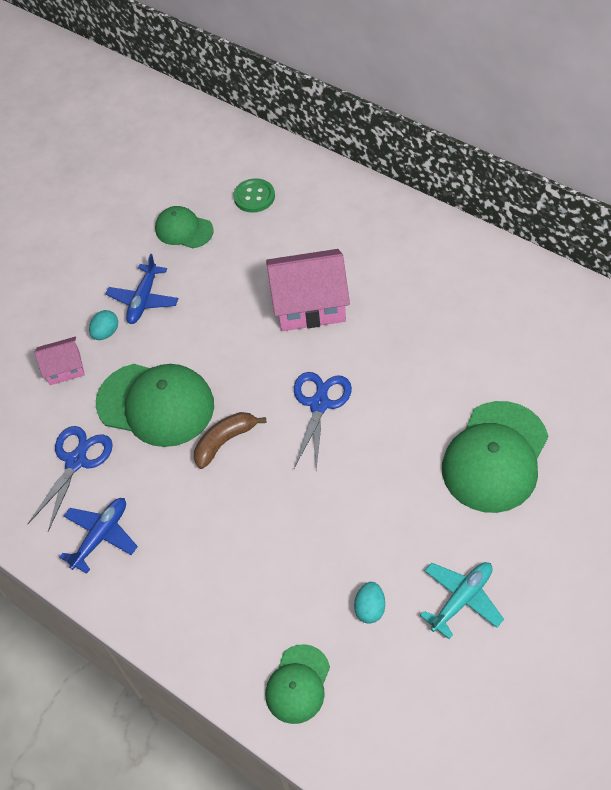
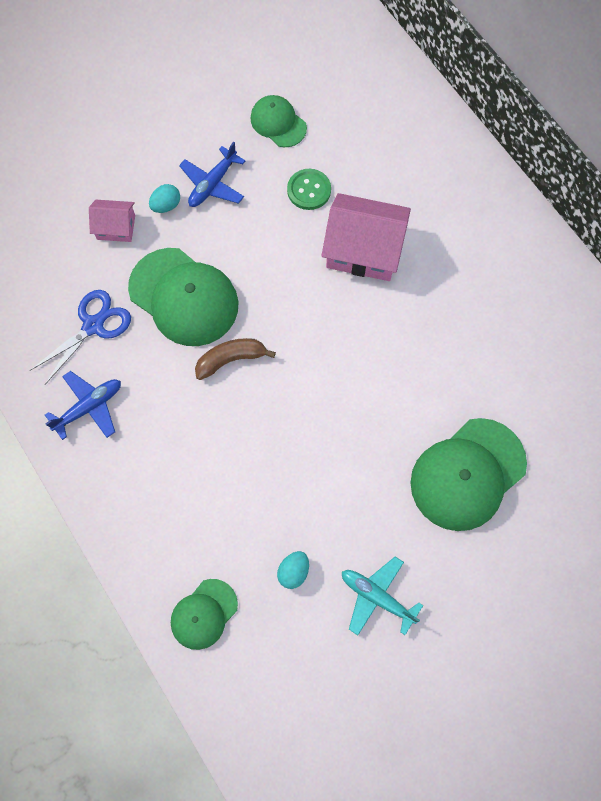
camera: 15 degrees right, 15 degrees up
(254, 197) = (358, 112): green button -> green button (309, 190)
(319, 404) = (330, 357): blue scissors -> none
(462, 599) = (377, 597): turquoise plane -> turquoise plane turned 120 degrees counterclockwise

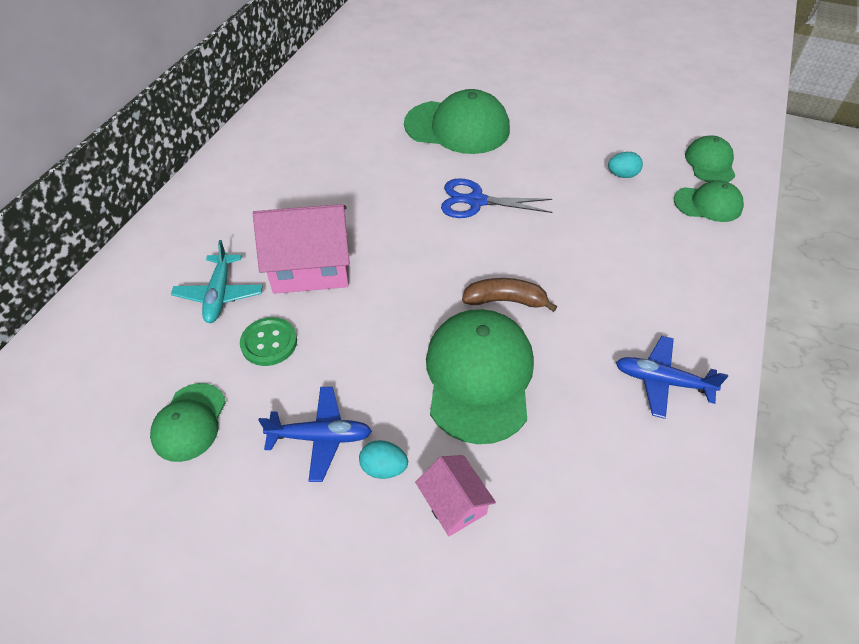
camera: 125 degrees left, 20 degrees down
(93, 325) = (585, 439): blue scissors -> blue scissors (476, 201)
(231, 359) = (505, 300): brown banana -> brown banana turned 150 degrees clockwise
(249, 675) = (710, 163): none -> green cap
(363, 250) = (310, 267): pink house -> pink house turned 75 degrees counterclockwise
(377, 597) = (587, 131): turquoise plane -> turquoise plane (219, 294)

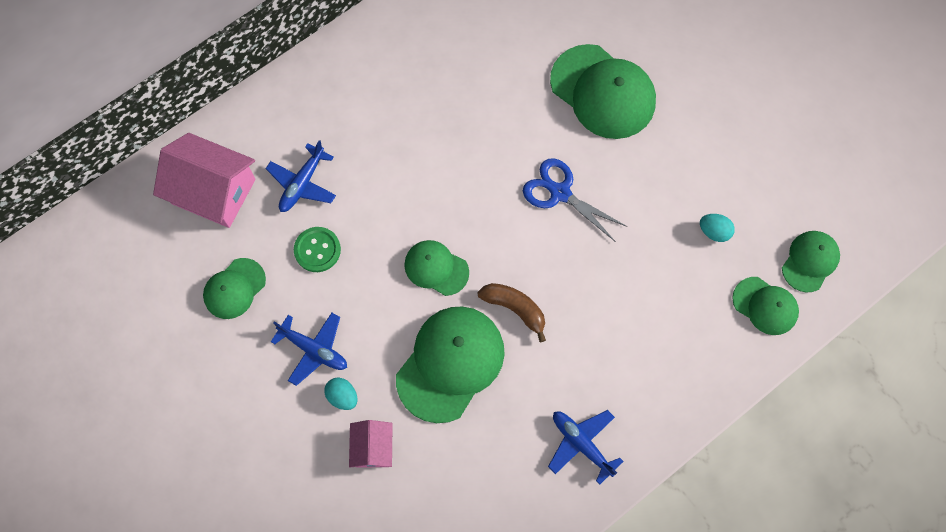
camera: 30 degrees right, 20 degrees up
(219, 294) = (302, 184): turquoise plane -> blue plane
(310, 267) = (383, 192): pink house -> pink house (213, 191)
(405, 303) = (436, 268): none -> green cap

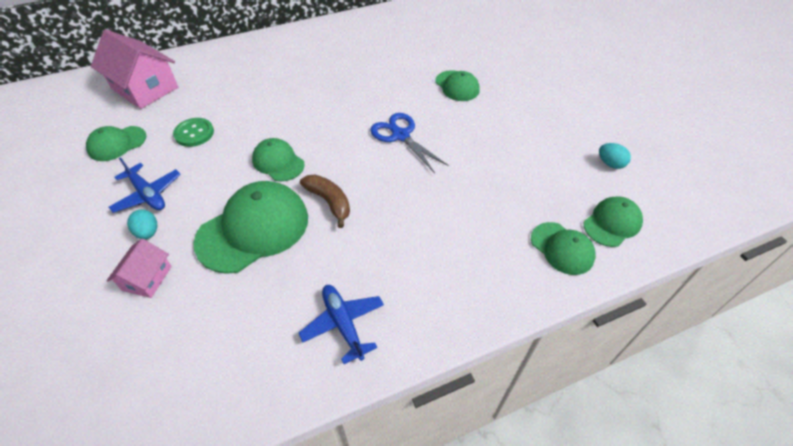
camera: 15 degrees right, 20 degrees down
(302, 184) = (209, 95): blue plane -> none
(603, 92) = (457, 86): green cap -> green cap, size x0.56
(714, 232) = (524, 184): turquoise egg -> turquoise egg (610, 164)

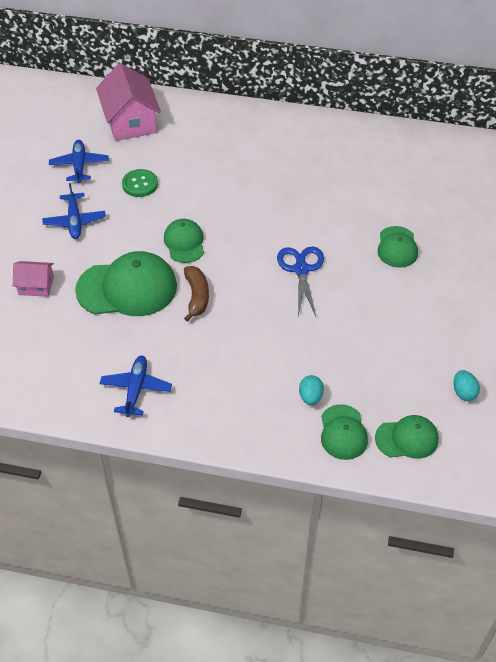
camera: 35 degrees right, 0 degrees up
(117, 143) = (79, 165): green cap -> blue plane
(147, 278) = (36, 285): pink house -> pink house turned 45 degrees clockwise
(148, 232) = (57, 252): turquoise egg -> turquoise egg (310, 397)

